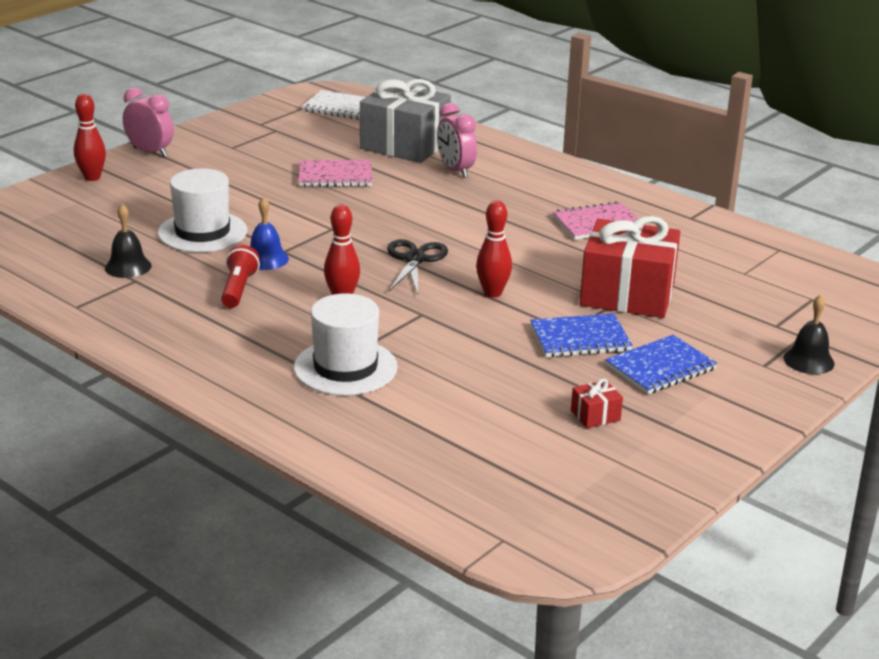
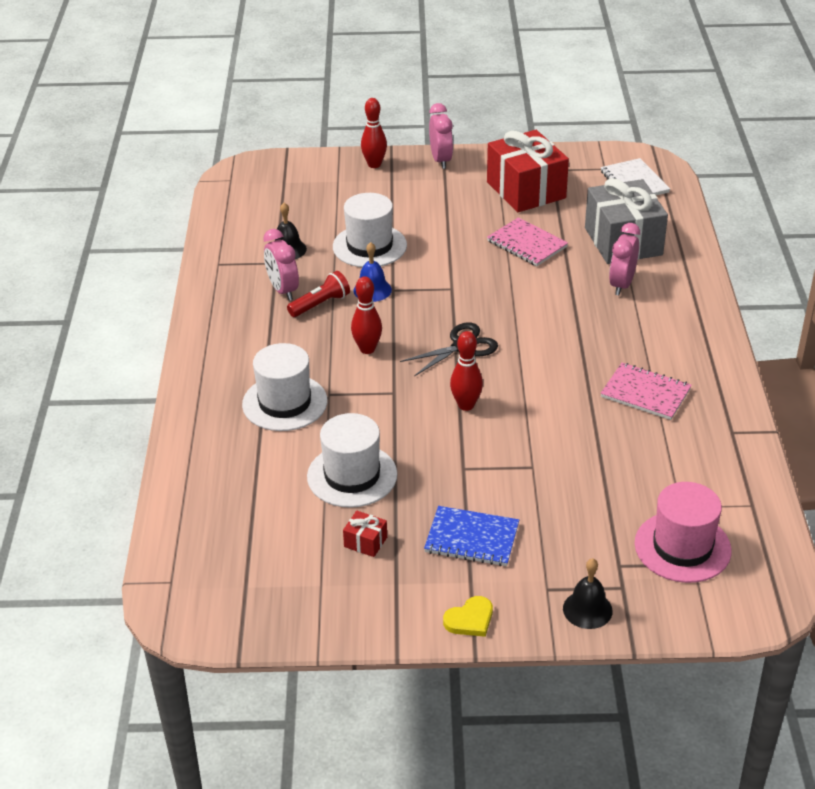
camera: 50 degrees right, 10 degrees up
(182, 295) = (283, 290): none -> pink clock
(499, 382) = (352, 475): none -> white hat
(580, 338) = (459, 479): blue notebook -> none
(627, 294) = (556, 466): red gift -> red gift (526, 190)
(756, 413) = (470, 619): none -> yellow heart
(789, 293) = (682, 547): none -> pink hat

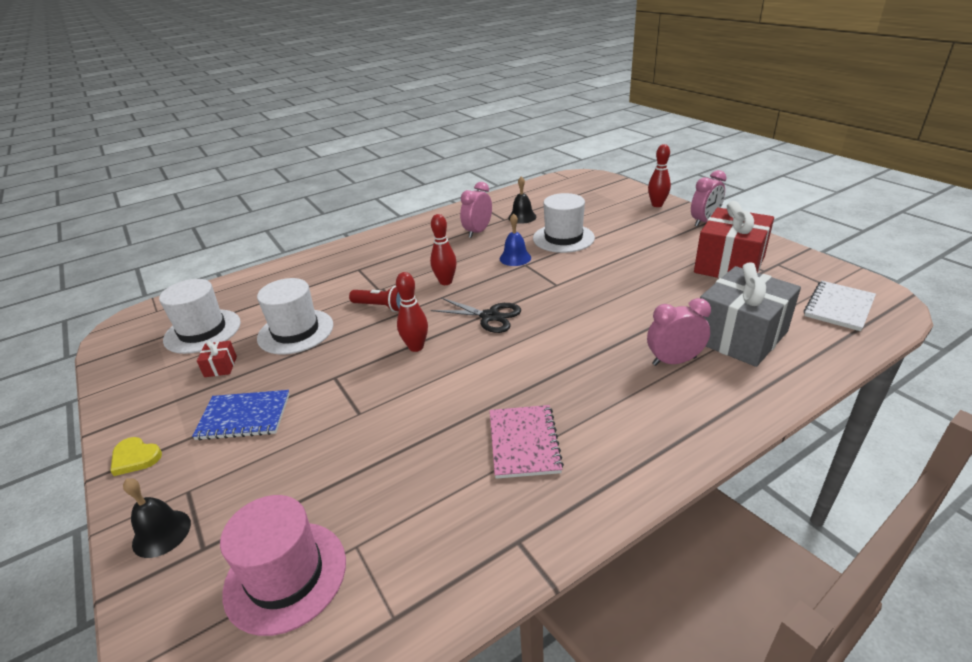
camera: 60 degrees right, 5 degrees down
(285, 403) = (359, 277): white hat -> white hat (202, 331)
(320, 304) = (477, 248): red flashlight -> red flashlight (381, 307)
(472, 538) = (244, 417): blue notebook -> blue notebook turned 75 degrees counterclockwise
(527, 244) = (659, 292): pink notebook -> none

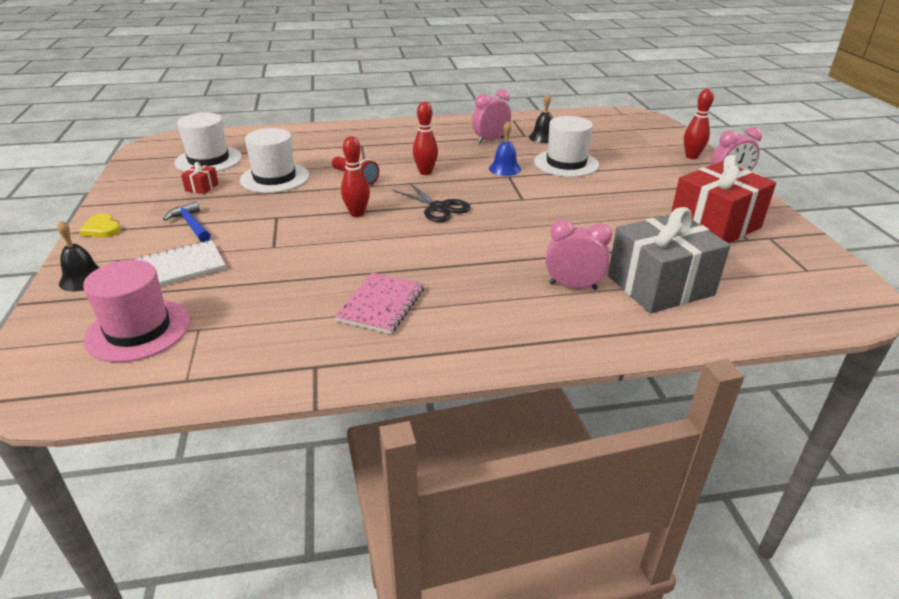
camera: 20 degrees right, 0 degrees up
(244, 417) = (191, 225): blue notebook -> blue hammer
(838, 307) = (797, 291): white notebook -> white notebook (181, 267)

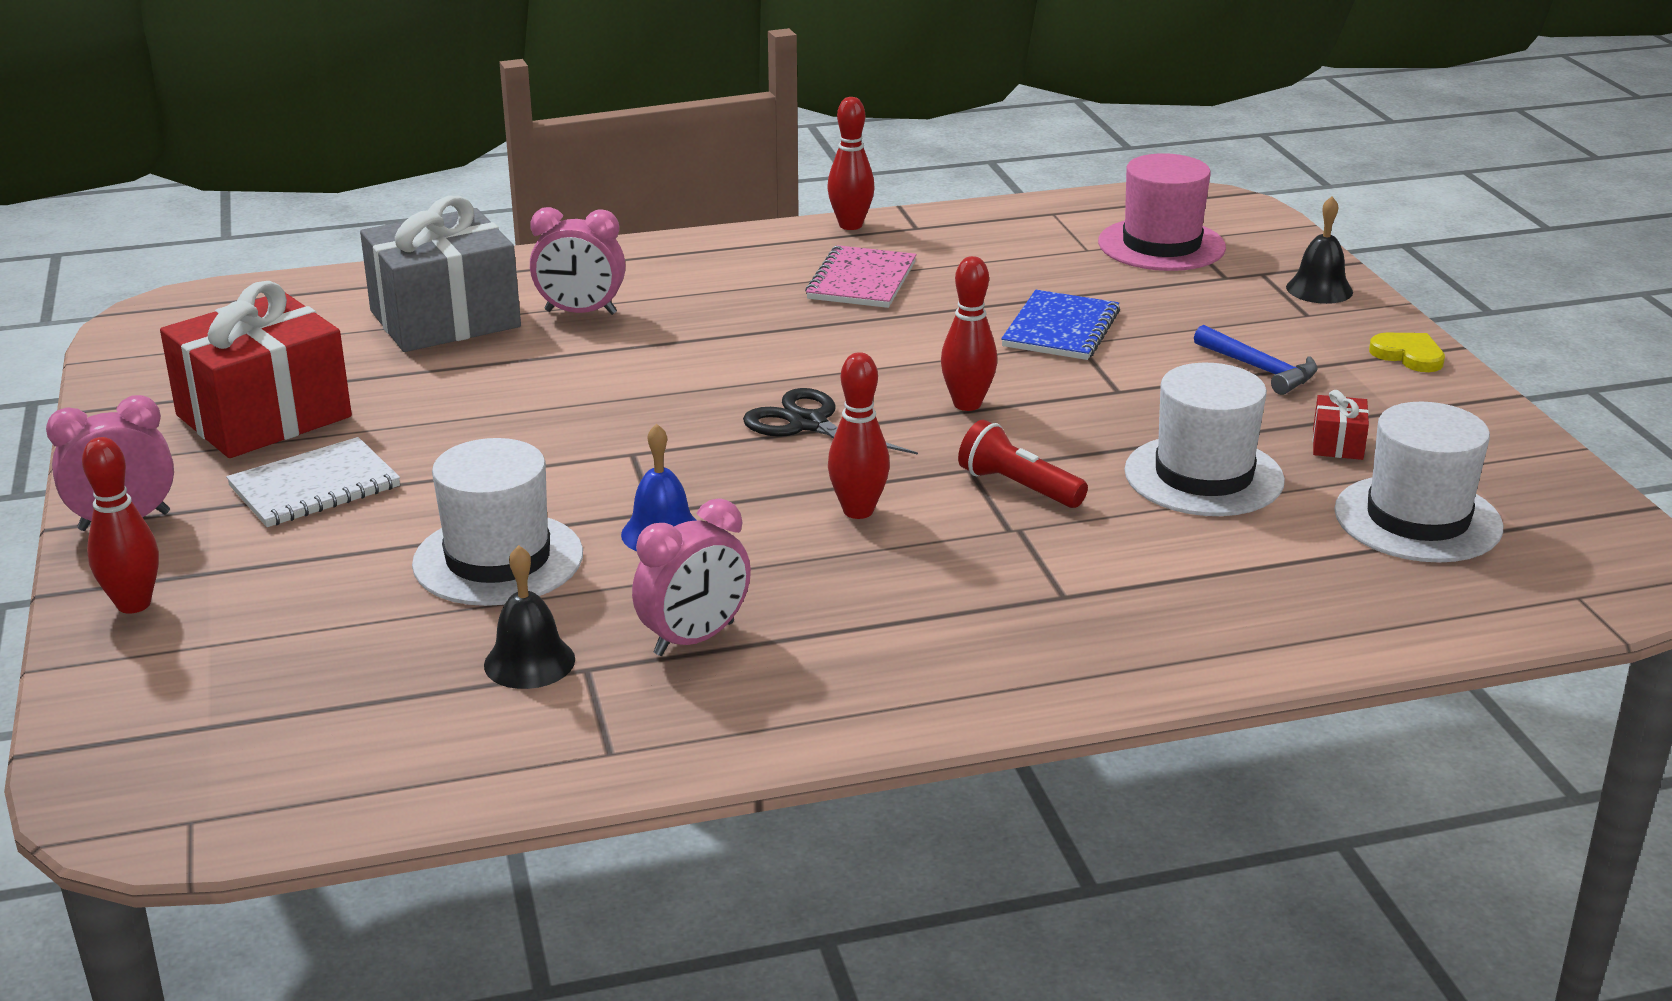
camera: 175 degrees right, 5 degrees down
(181, 267) = (1195, 309): white notebook -> white notebook (315, 487)
(275, 256) = (1061, 329): none -> blue notebook
(369, 372) = (850, 225): none -> red bowling pin

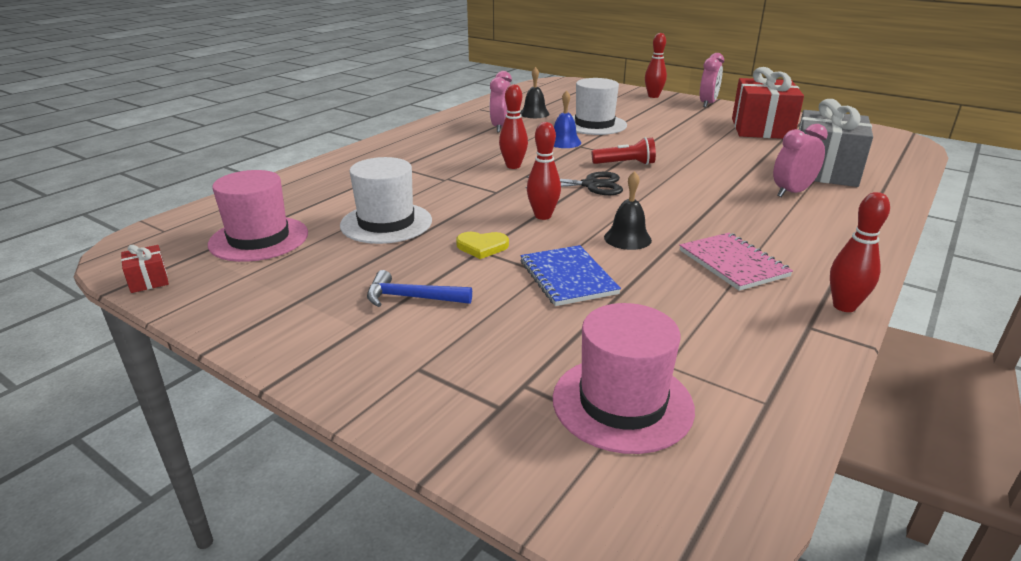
camera: 140 degrees right, 0 degrees up
(315, 487) = (689, 121): white notebook -> none
(1018, 487) = (465, 192): red flashlight -> red flashlight (625, 164)
(1319, 289) = (431, 408): black bell -> black bell (627, 238)
(1337, 444) = (325, 264): red gift -> red gift (148, 280)
(1408, 355) = (309, 356): yellow heart -> yellow heart (482, 247)
(1417, 519) = (259, 239): white hat -> pink hat

